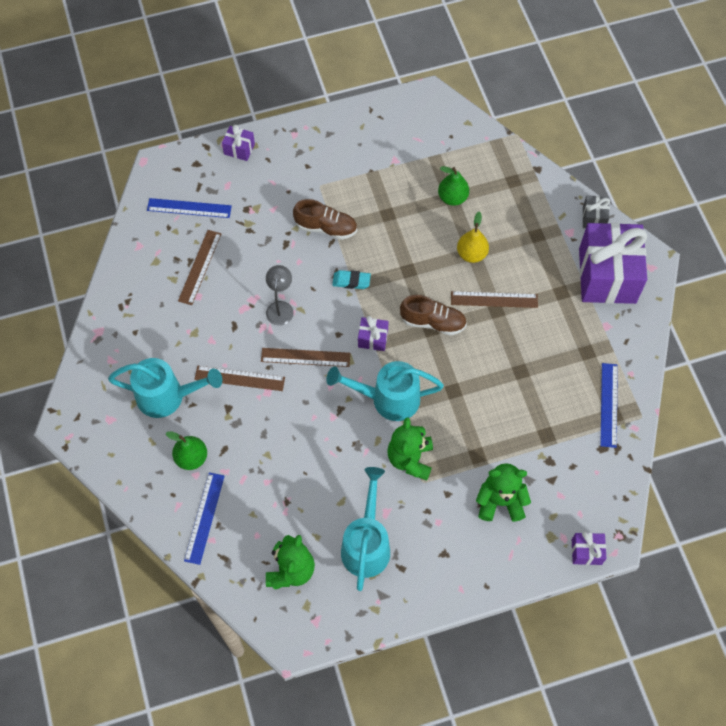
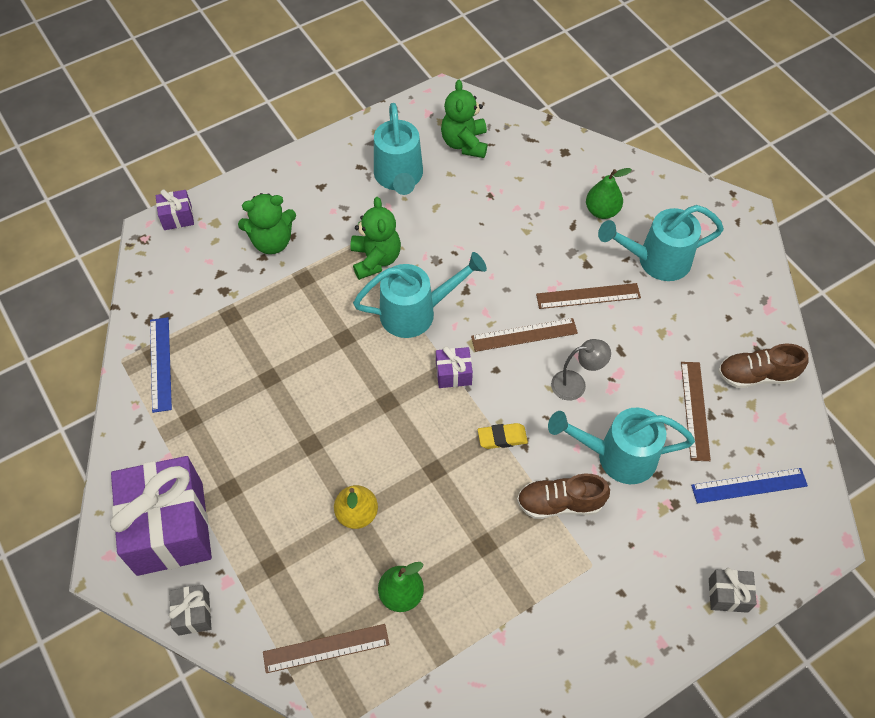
camera: 165 degrees right, 5 degrees down
(204, 518) = (564, 165): blue ruler -> none
(239, 149) = (728, 595): purple gift -> grey gift
(272, 248) = (618, 456): none -> turquoise watering can
(280, 307) = (576, 384): grey lamp -> grey lamp turned 90 degrees counterclockwise
(351, 281) = (502, 438): turquoise eraser -> yellow eraser
(433, 322) = (386, 411): brown shoe -> brown shoe (756, 375)
(494, 299) = (316, 458): brown ruler -> brown ruler (326, 648)

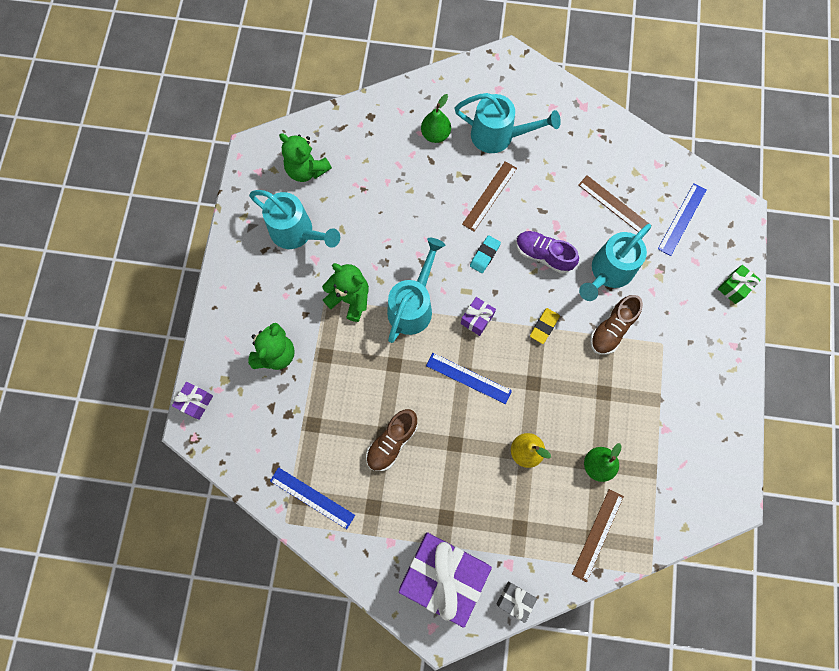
camera: 50 degrees left, 15 degrees up
(387, 409) = (468, 378): none -> blue ruler
(524, 335) = (484, 255): brown ruler -> turquoise eraser
(576, 384) = (543, 255): grey lamp -> purple shoe
(656, 260) = (498, 136): turquoise watering can -> turquoise watering can turned 105 degrees counterclockwise
(728, 595) = (734, 287): grey gift -> green gift
(756, 375) = (620, 153): brown shoe -> brown shoe (392, 442)

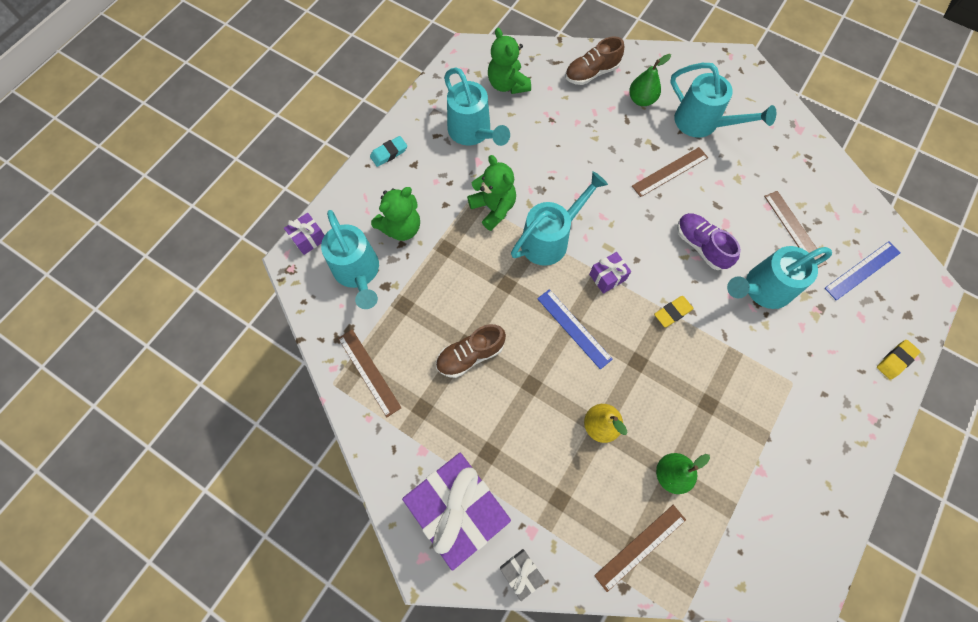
camera: 25 degrees right, 5 degrees down
(257, 413) = (358, 272): none -> turquoise watering can
(312, 498) = (369, 372): blue ruler -> brown ruler
(484, 255) = (641, 222): turquoise eraser -> turquoise eraser (389, 153)
(612, 329) = (743, 345): brown shoe -> brown shoe (591, 73)
(734, 287) = (895, 360): green gift -> yellow eraser

